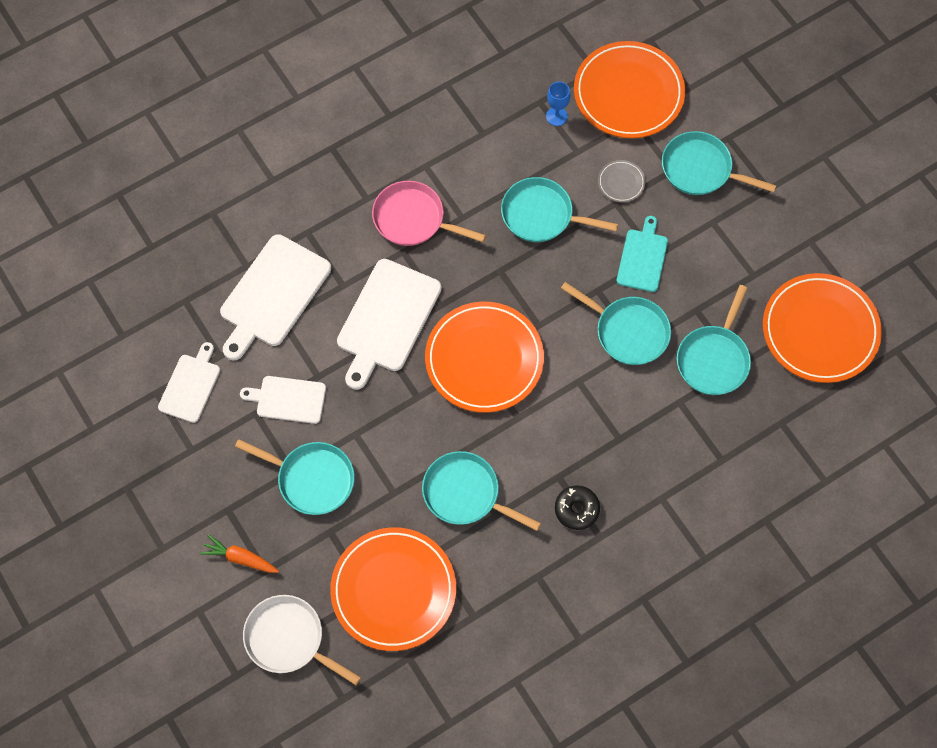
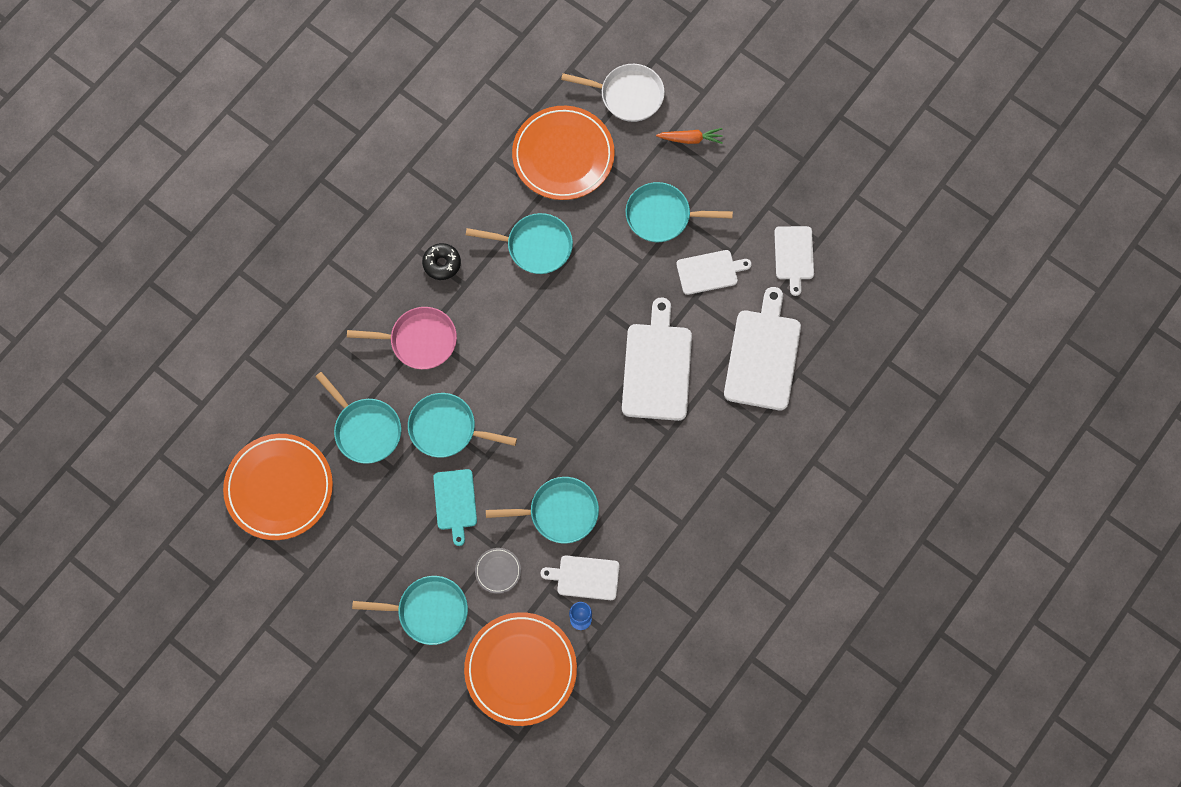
camera: 160 degrees right, 5 degrees up
(413, 219) = (672, 467): pink pan -> pink pan (419, 340)
(484, 359) = (561, 361): orange plate -> none
(538, 150) = (585, 577): none -> white cutting board
(714, 359) = (365, 429): turquoise pan -> turquoise pan turned 135 degrees clockwise

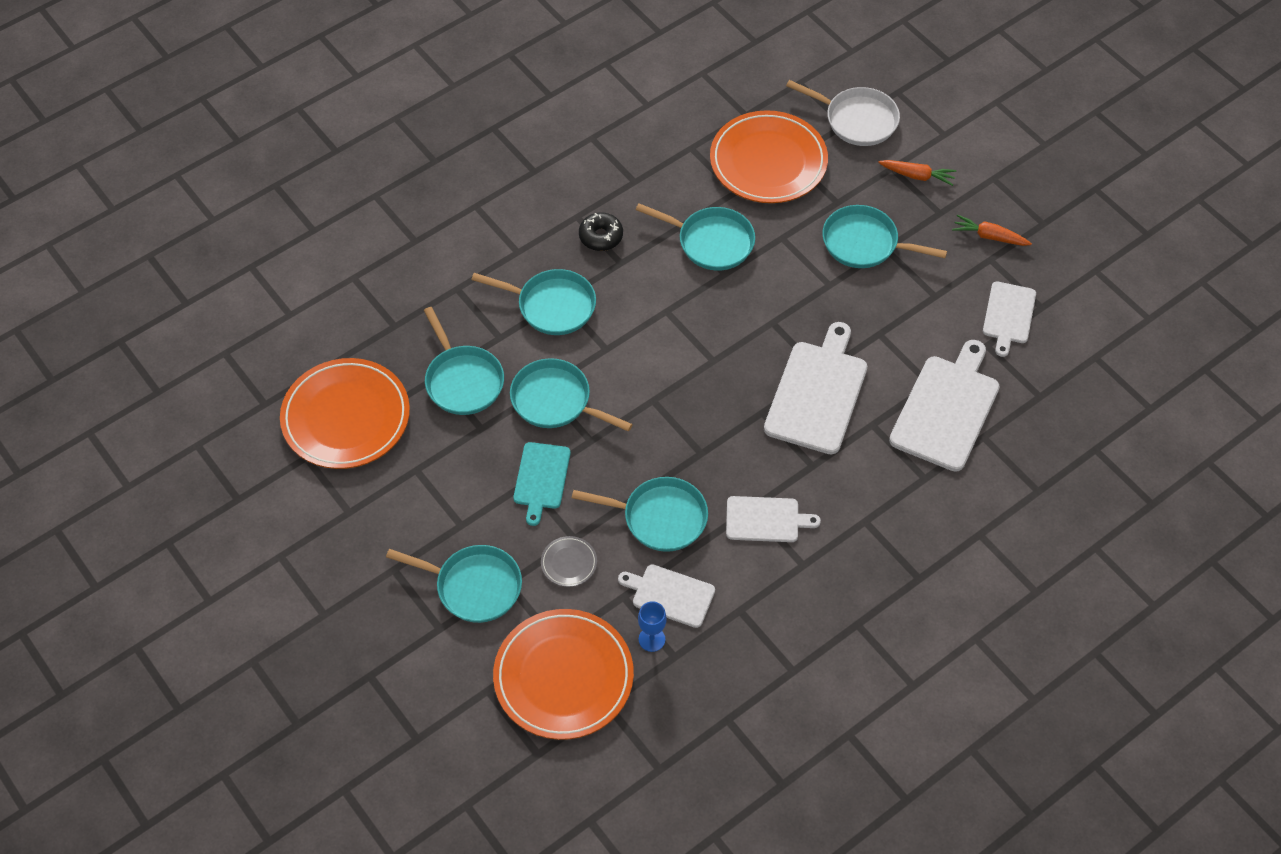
camera: 15 degrees right, 15 degrees down
(419, 340) = (552, 306): pink pan -> turquoise pan
(709, 272) = (905, 310): white cutting board -> white cutting board (766, 519)
(762, 184) = (989, 236): none -> orange carrot

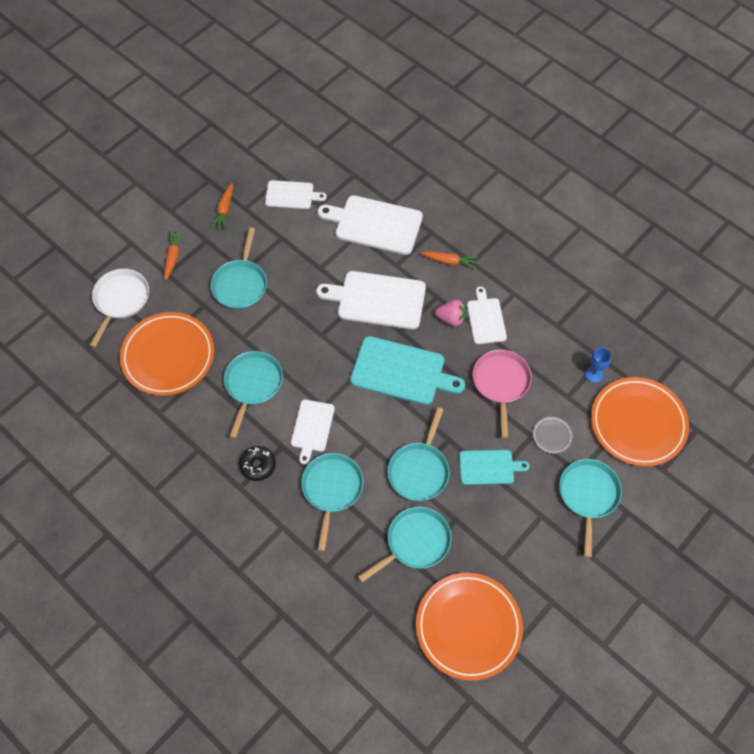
camera: 100 degrees left, 5 degrees up
(660, 518) = (501, 383): turquoise pan -> pink pan
(670, 595) = (558, 368): white cutting board -> white cutting board (312, 428)
(700, 404) = (402, 371): none -> turquoise cutting board
(773, 476) = (451, 319): none -> pink strawberry
(870, 492) = (449, 261): none -> orange carrot

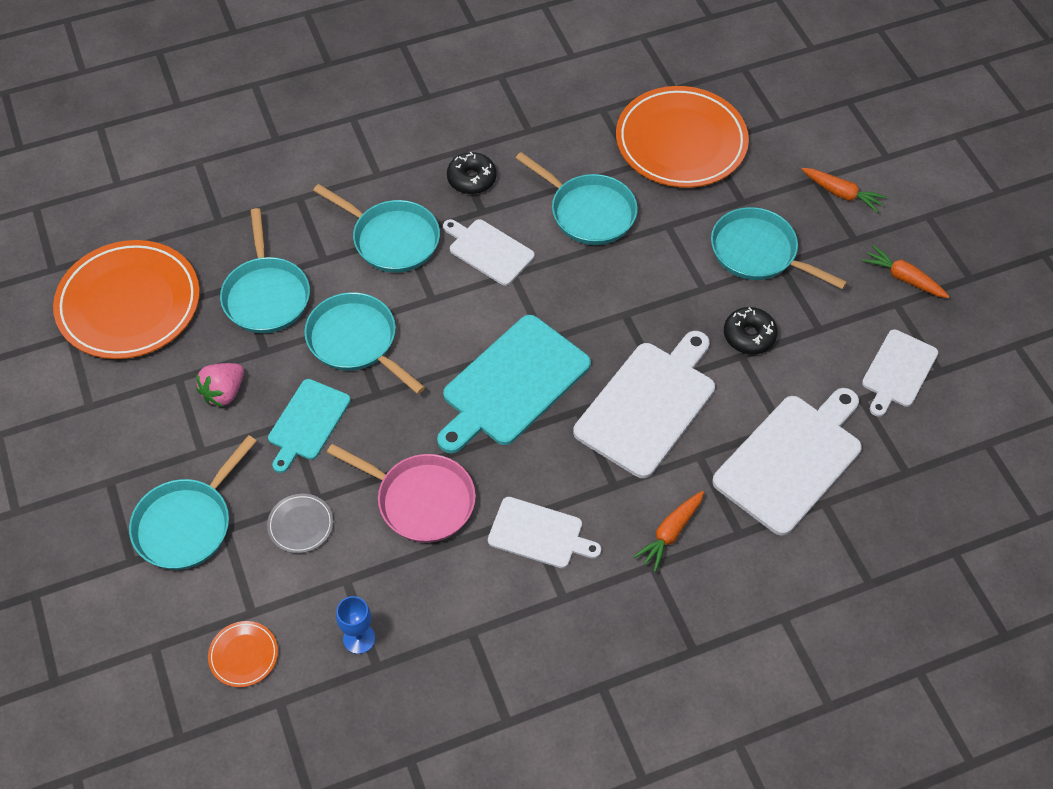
camera: 115 degrees right, 5 degrees down
(120, 300) = (794, 120): white pan -> none
(304, 269) = (749, 336): none -> black donut
(451, 319) = (564, 486): pink strawberry -> pink strawberry (224, 392)
(588, 496) = (187, 523): turquoise pan -> turquoise pan turned 90 degrees clockwise
(638, 423) = (243, 655): orange plate -> orange plate, size x0.42

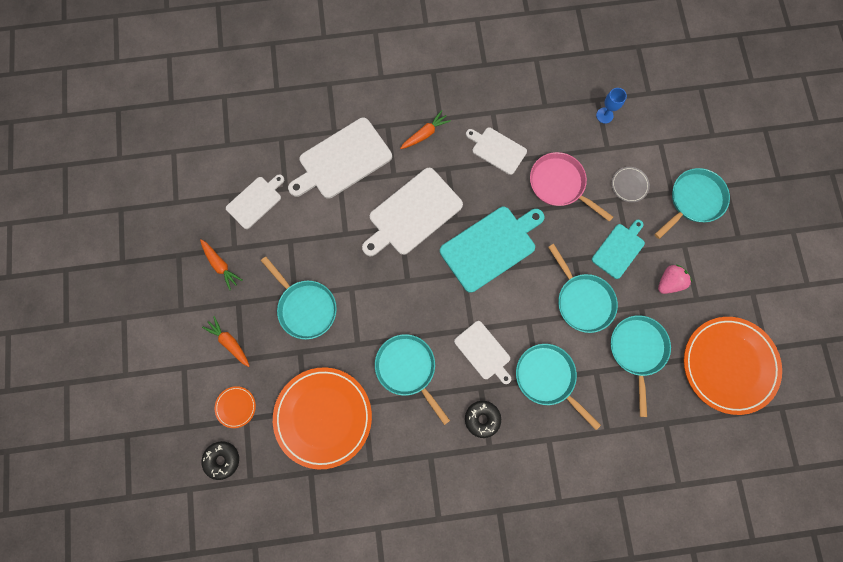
camera: 165 degrees left, 20 degrees up
(243, 655) = (666, 120): orange plate -> orange plate (236, 407)
(749, 336) = (335, 246): black donut -> black donut (222, 459)

